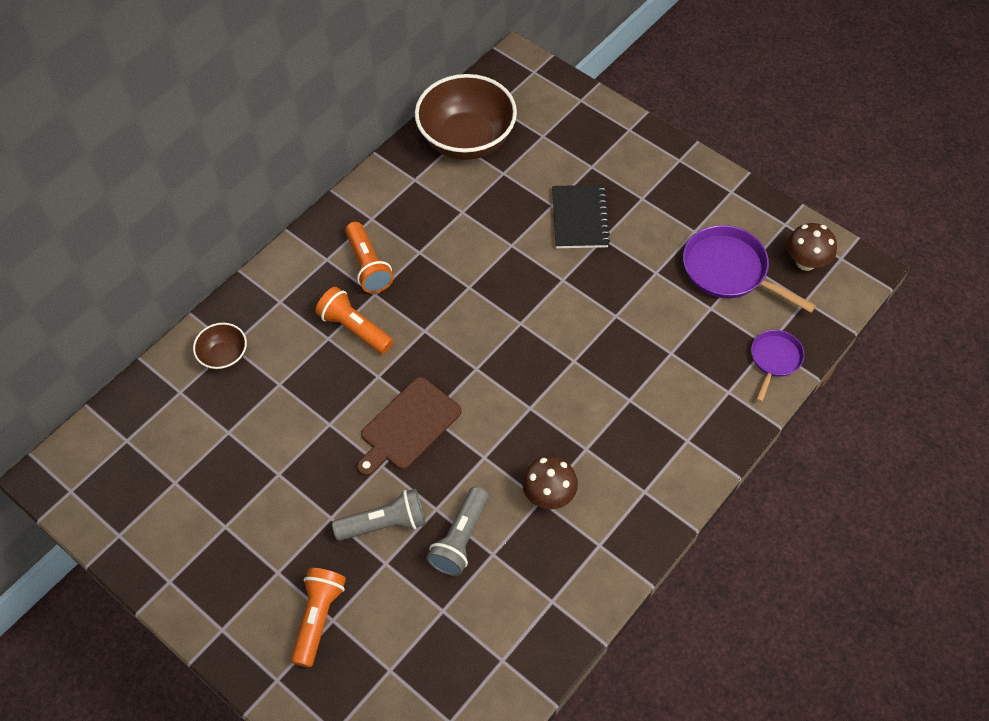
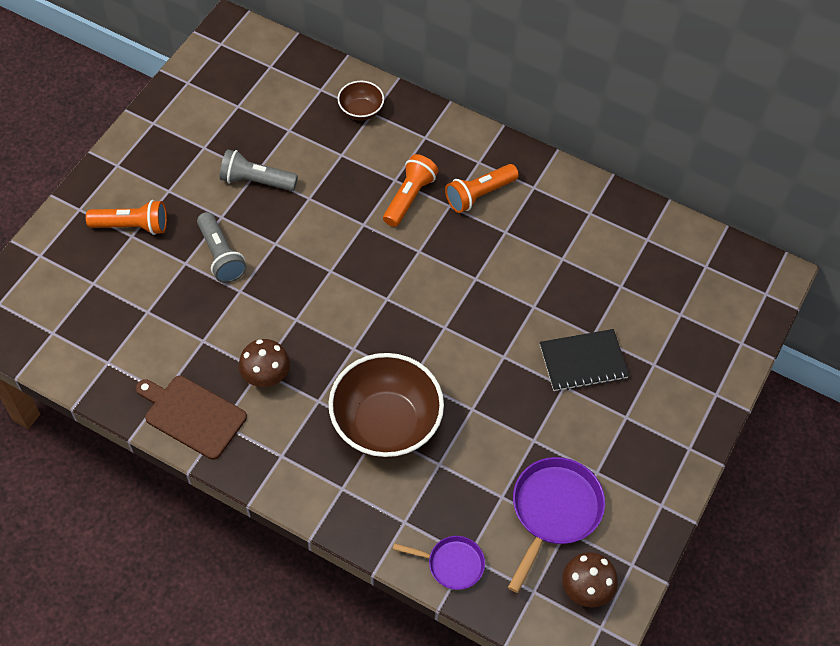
camera: 75 degrees right, 0 degrees up
(408, 426) = (317, 256): brown cutting board -> brown cutting board (192, 415)
(460, 539) = (214, 314): grey flashlight -> grey flashlight (256, 181)
(467, 140) = (653, 248): brown bowl -> brown bowl (386, 424)

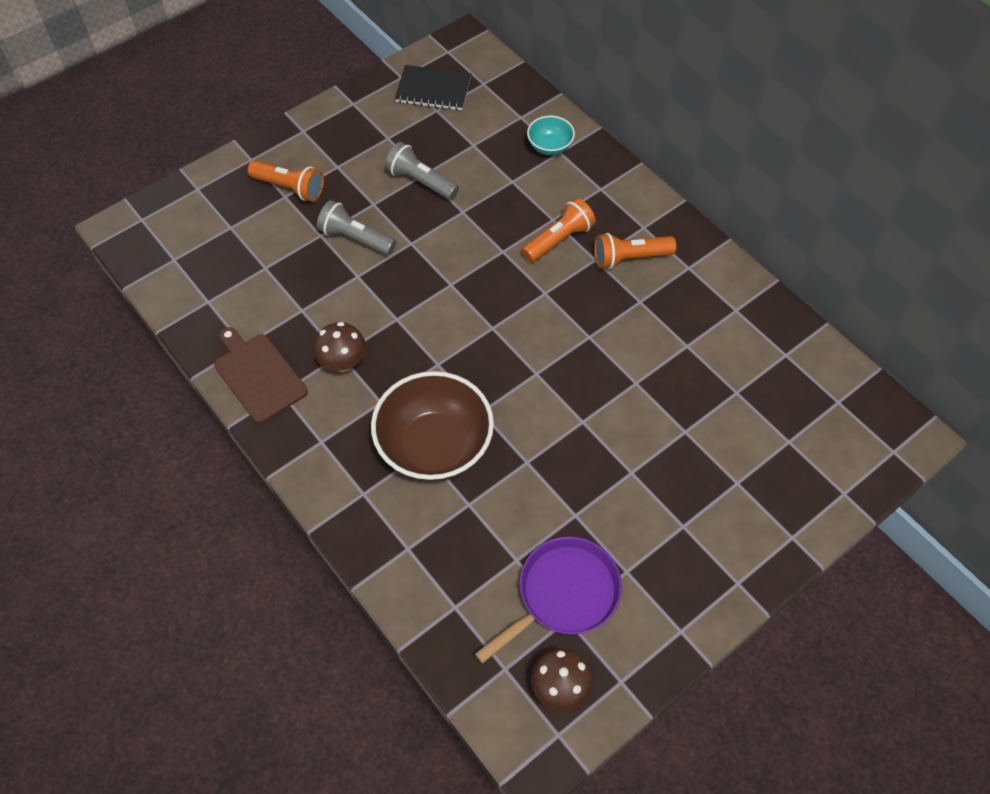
camera: 25 degrees right, 0 degrees up
(221, 255) = (356, 238): grey flashlight -> grey flashlight turned 120 degrees clockwise
(361, 111) = (550, 147): brown bowl -> turquoise bowl
(451, 564) = (434, 608): purple pan -> none
(583, 361) = (662, 454): black notebook -> black notebook (433, 90)

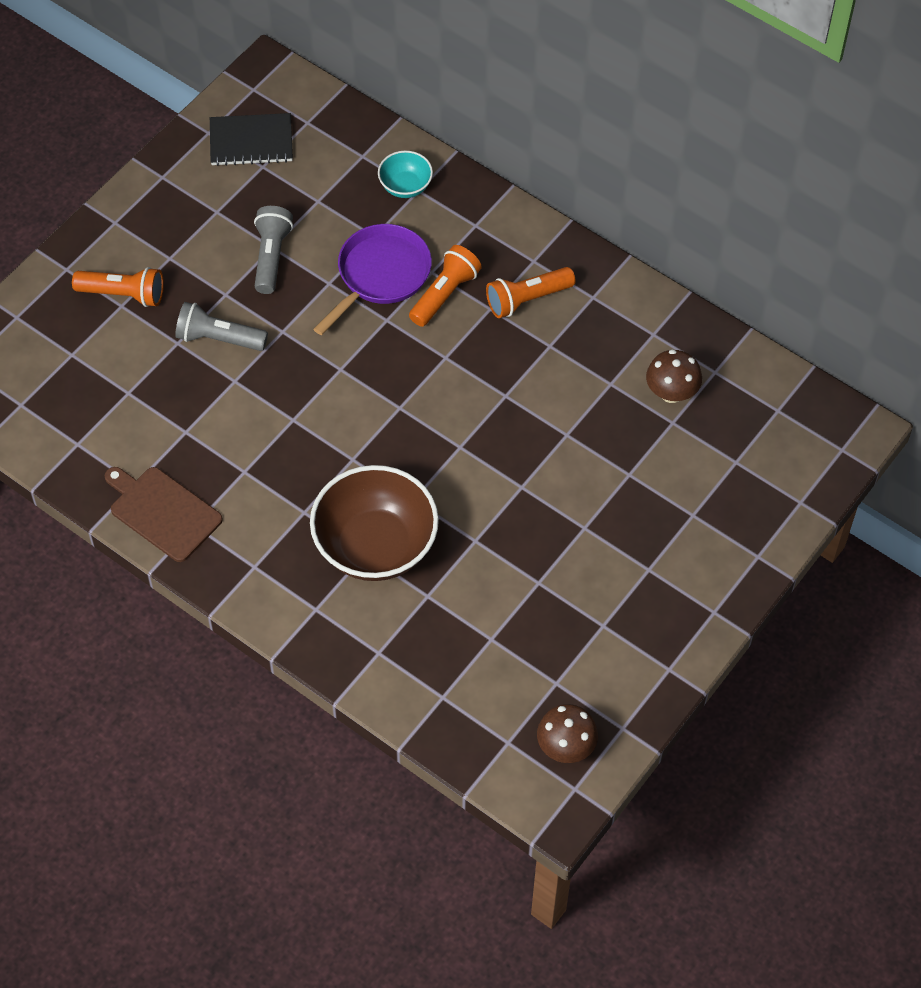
camera: 15 degrees left, 0 degrees up
(343, 362) = (250, 479): brown mushroom -> brown mushroom (671, 393)
(421, 181) = (271, 257): grey flashlight -> grey flashlight turned 75 degrees clockwise
(563, 595) = (546, 661): purple pan -> purple pan (380, 275)

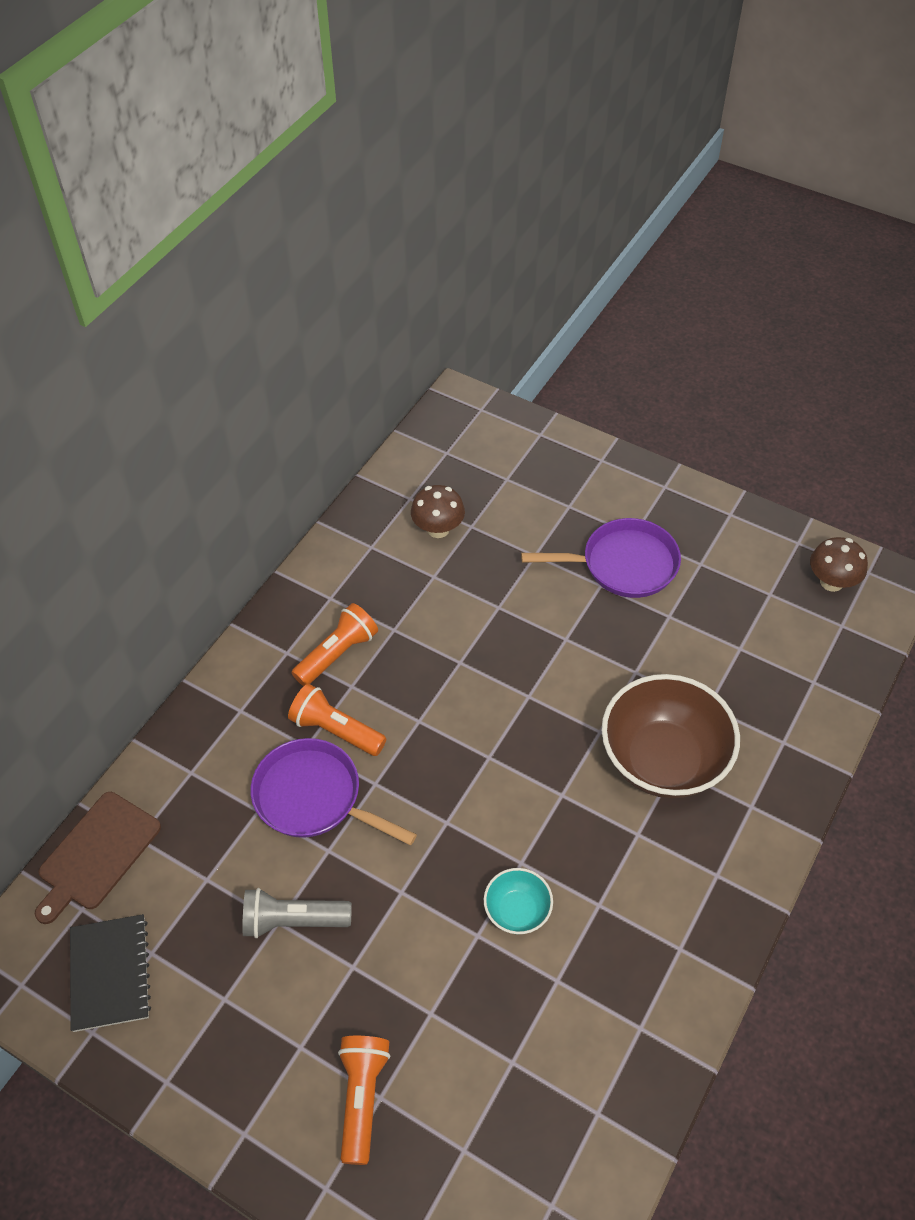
camera: 95 degrees left, 5 degrees down
(162, 512) = (671, 988): brown cutting board -> brown cutting board (97, 854)
(219, 338) = (419, 963): grey flashlight -> none
(405, 186) = (185, 786): turquoise bowl -> turquoise bowl (517, 911)
(527, 299) = (337, 654): orange flashlight -> orange flashlight turned 105 degrees counterclockwise
(609, 552) = (623, 564): none -> purple pan

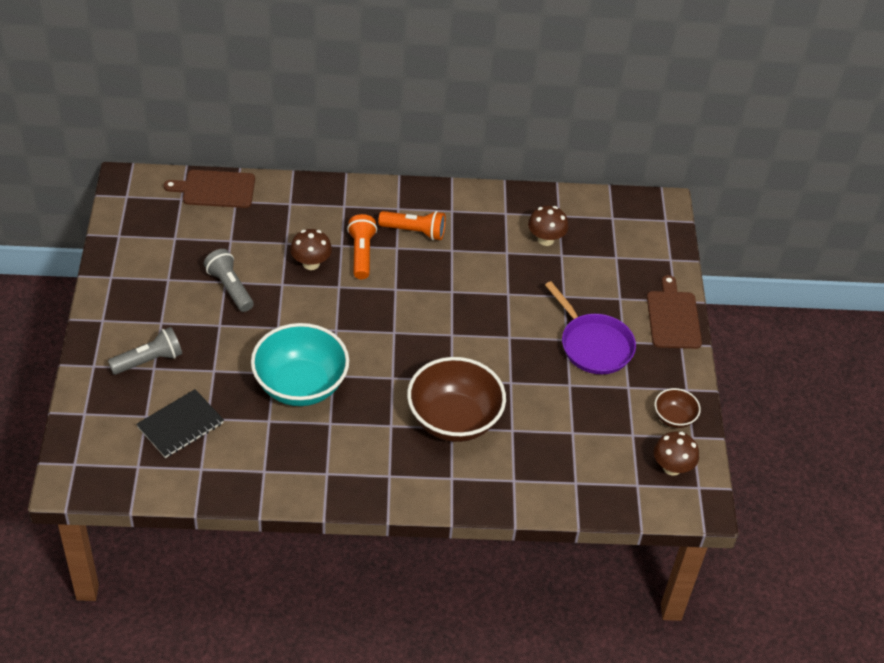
camera: 55 degrees right, 5 degrees down
(110, 973) = (153, 227): black notebook -> black notebook (180, 425)
(314, 797) = (311, 263): purple pan -> brown mushroom
(362, 1098) = (149, 360): orange flashlight -> grey flashlight
(517, 911) = (300, 385): turquoise bowl -> turquoise bowl, size x2.10
(623, 474) = (673, 317): none -> brown cutting board
(764, 545) = (674, 418): none -> brown bowl

